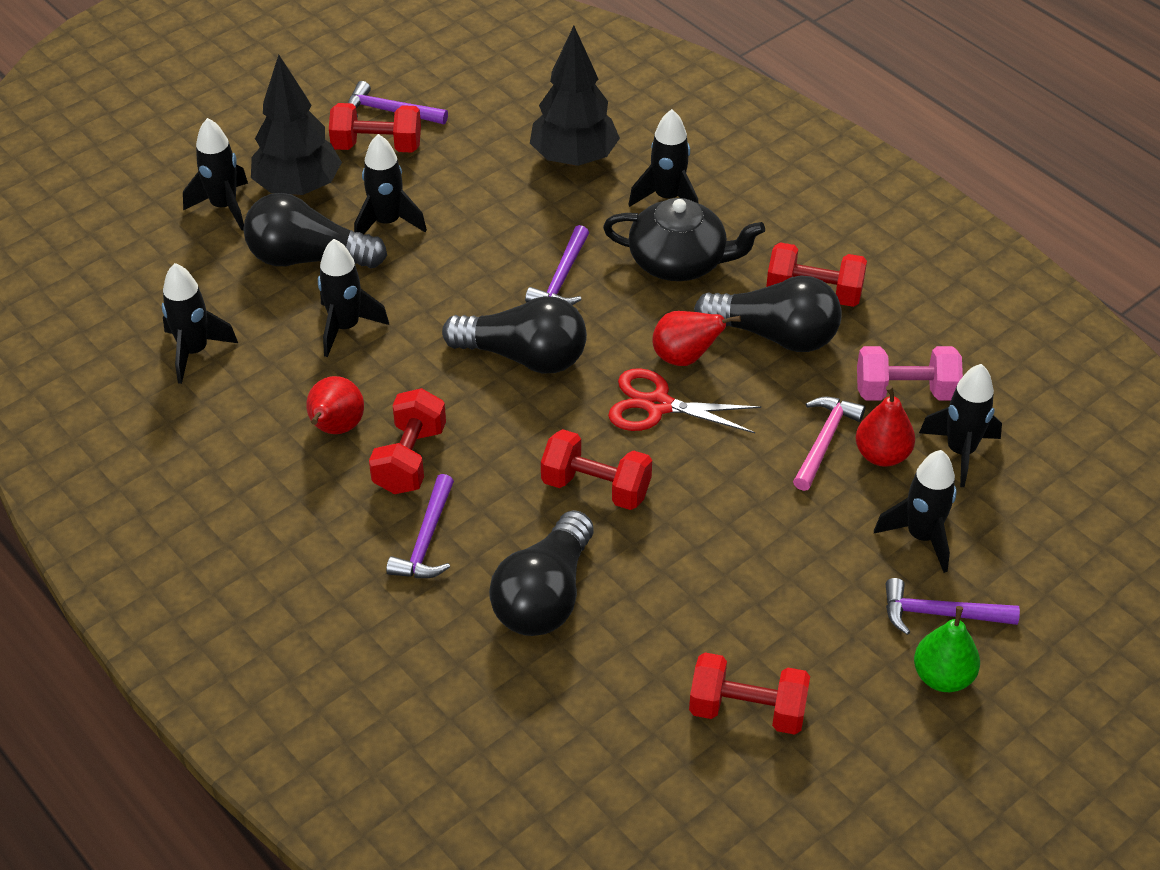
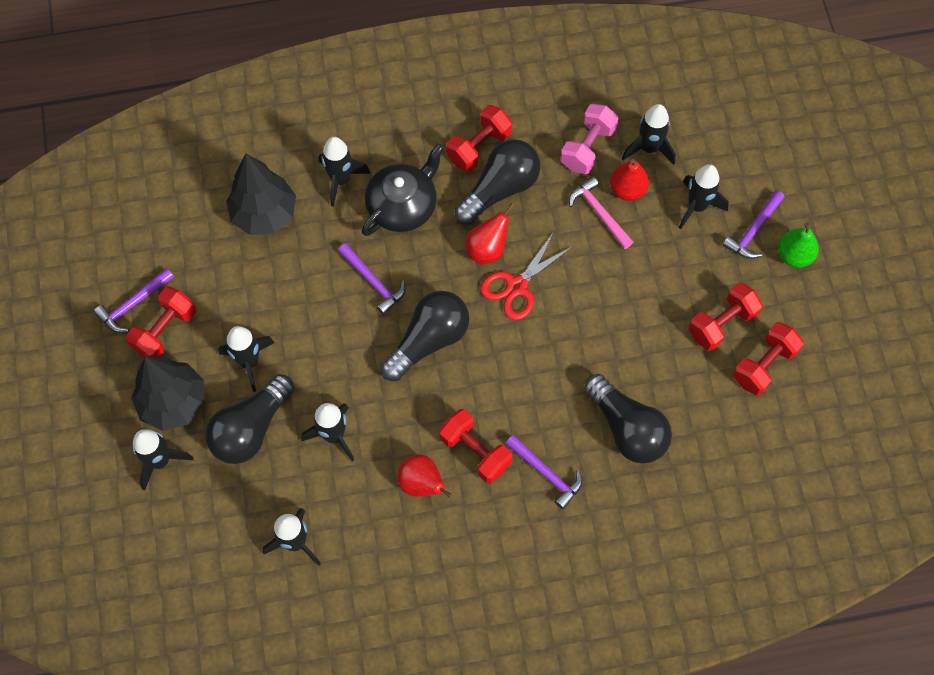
camera: 60 degrees left, 20 degrees up
(596, 488) = (561, 356): red dumbbell -> red dumbbell (722, 324)

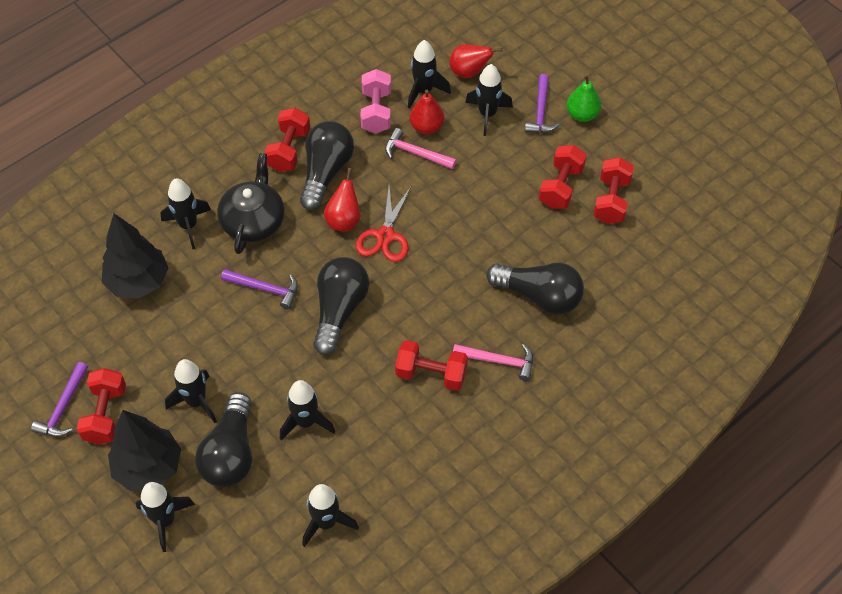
camera: 30 degrees left, 10 degrees down
(421, 484) = (403, 421): red pear -> red pear (469, 72)
(546, 473) = (498, 361): purple hammer -> pink hammer

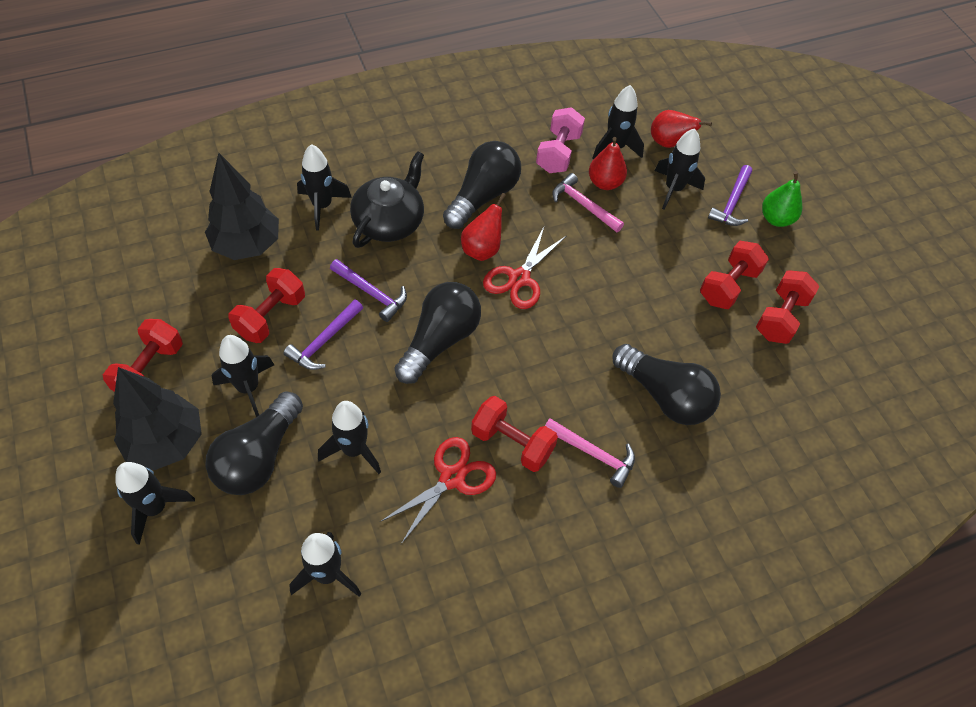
camera: 15 degrees right, 0 degrees up
(63, 407) = (111, 348): purple hammer -> purple hammer (324, 341)
(289, 150) = (454, 164): red dumbbell -> red dumbbell (271, 316)
(394, 417) = (452, 478): none -> red scissors

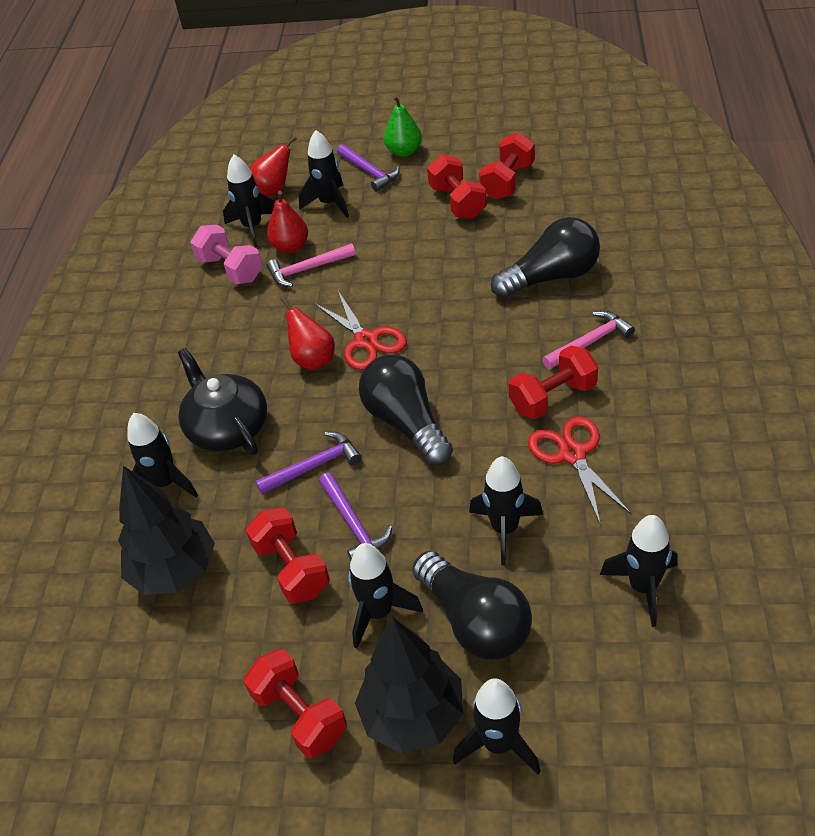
camera: 55 degrees left, 10 degrees down
(483, 196) = (246, 341): black light bulb -> none
(780, 317) = (507, 181): red dumbbell -> red dumbbell turned 60 degrees clockwise

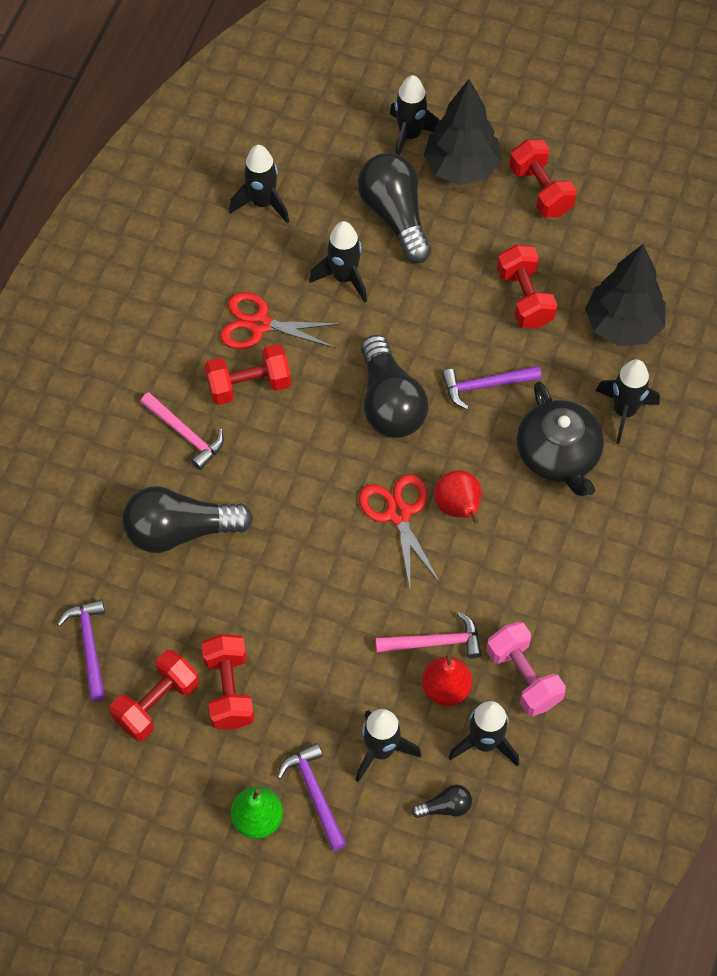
camera: 170 degrees left, 15 degrees up
(274, 190) = (445, 807): red pear -> black light bulb
(353, 524) = (465, 320): purple hammer -> purple hammer (89, 646)
(379, 612) = (464, 243): black rocket -> none
(572, 454) = (260, 324): red scissors -> red scissors turned 105 degrees clockwise
(590, 342) = (185, 434): pink hammer -> pink hammer turned 120 degrees counterclockwise

